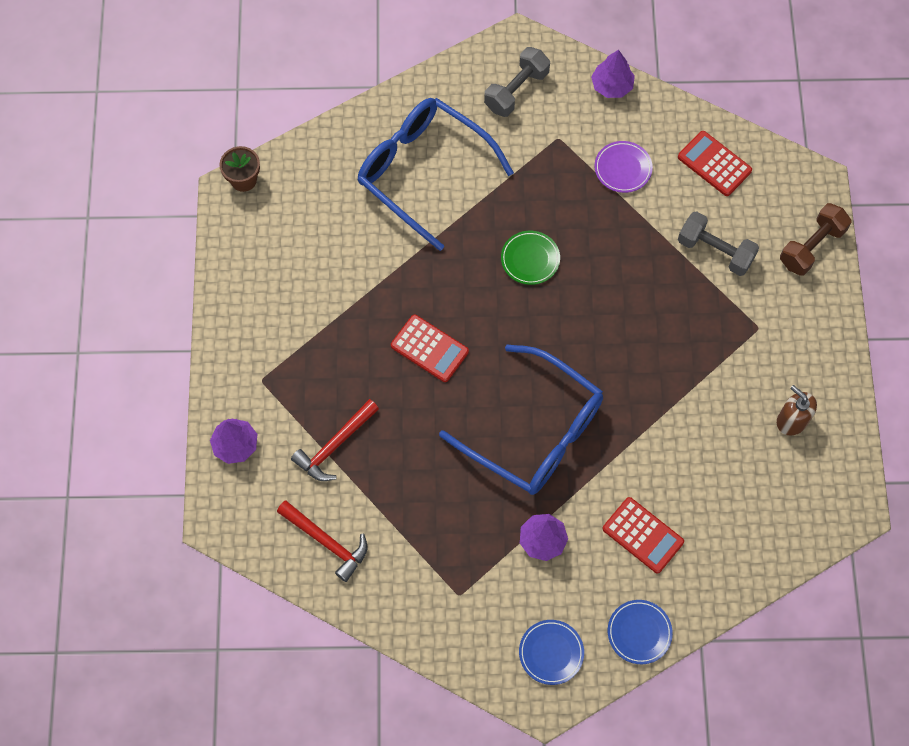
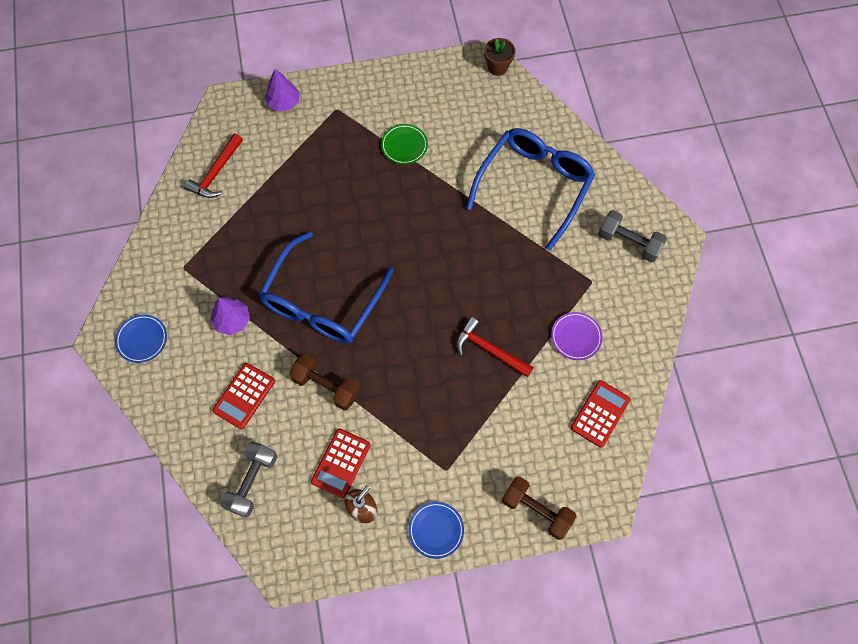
camera: 80 degrees right, 0 degrees up
(335, 445) = (291, 165): red hammer -> red hammer (489, 350)
(429, 348) = (381, 215): red calculator -> red calculator (341, 463)
(530, 259) = (473, 276): green plate -> green plate (404, 146)
(612, 86) = (655, 317): purple tree -> none
(639, 632) = (162, 403): blue plate -> blue plate (436, 530)
(644, 441) = (326, 386): none -> brown dumbbell
(715, 251) = (513, 424): grey dumbbell -> grey dumbbell (252, 482)

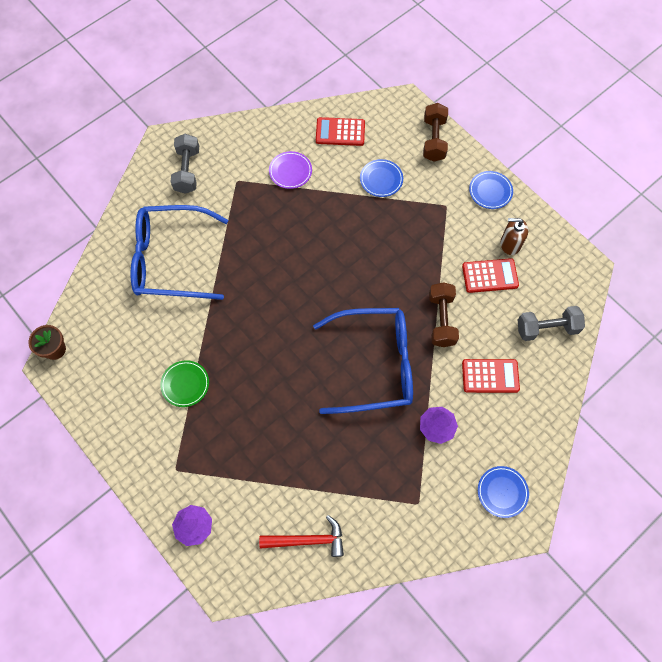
camera: 120 degrees left, 0 degrees up
(489, 350) = (337, 222): red hammer -> none
(516, 422) = (381, 179): none -> blue plate

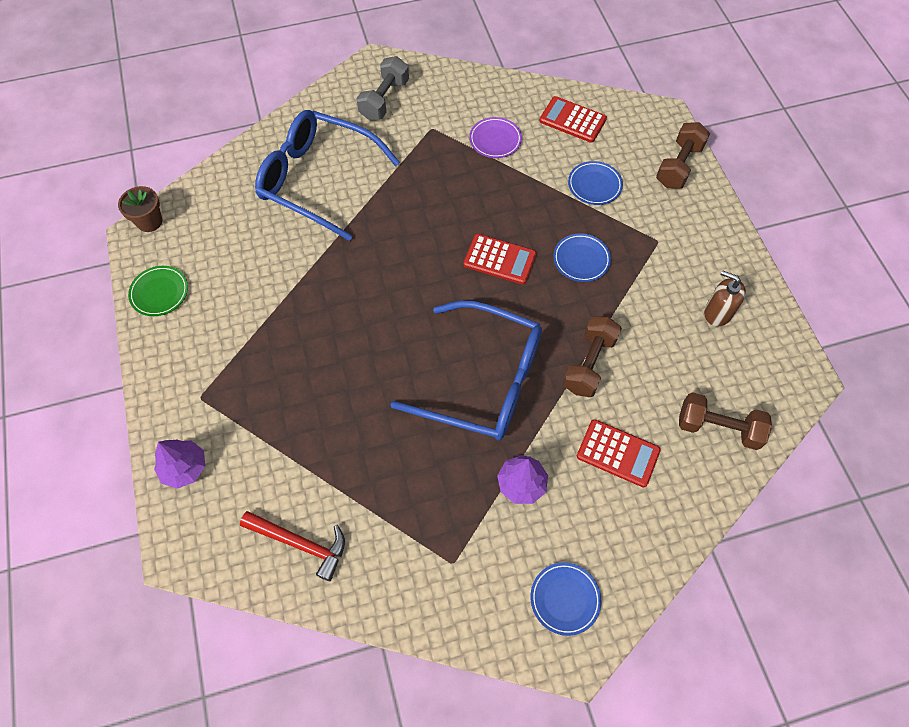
camera: 25 degrees right, 5 degrees down
(185, 384) = (261, 312): green plate -> green plate (159, 292)
(490, 191) = (721, 245): blue plate -> blue plate (581, 259)
(490, 276) = (674, 338): red calculator -> red calculator (499, 259)
(547, 328) = (718, 428): grey dumbbell -> brown dumbbell

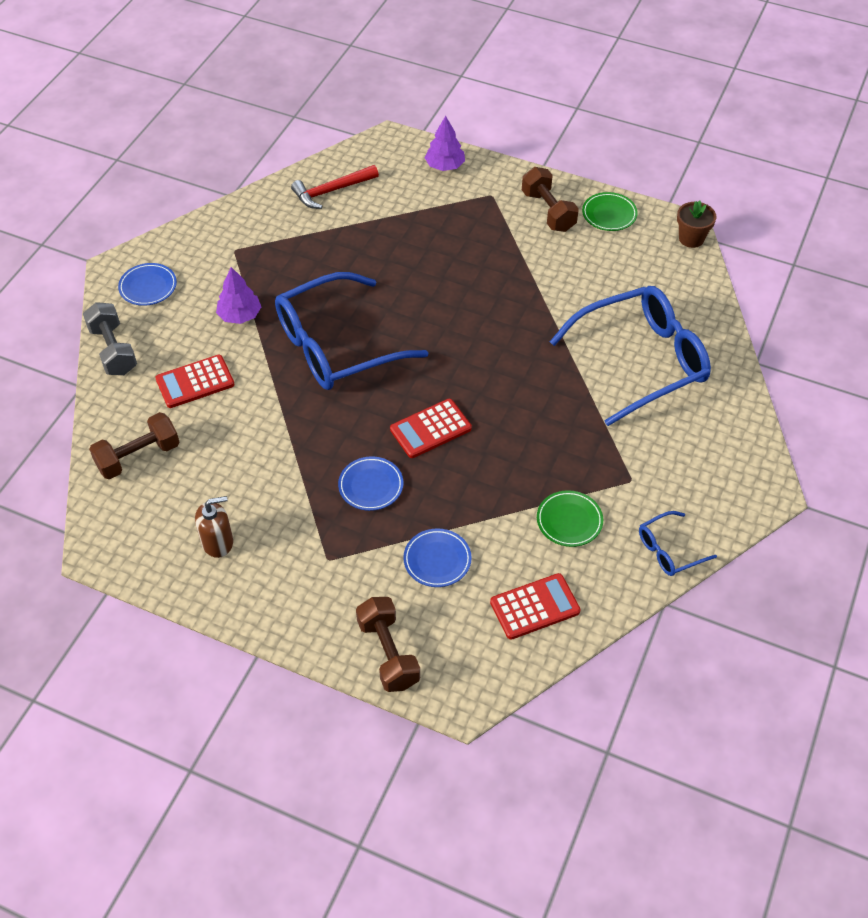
camera: 130 degrees right, 10 degrees down
(384, 99) = (705, 467): grey dumbbell -> grey dumbbell (113, 350)
(467, 84) = (669, 550): none -> blue glasses
(495, 140) = (569, 521): purple plate -> green plate
(589, 364) = (276, 418): brown dumbbell -> brown dumbbell (548, 211)

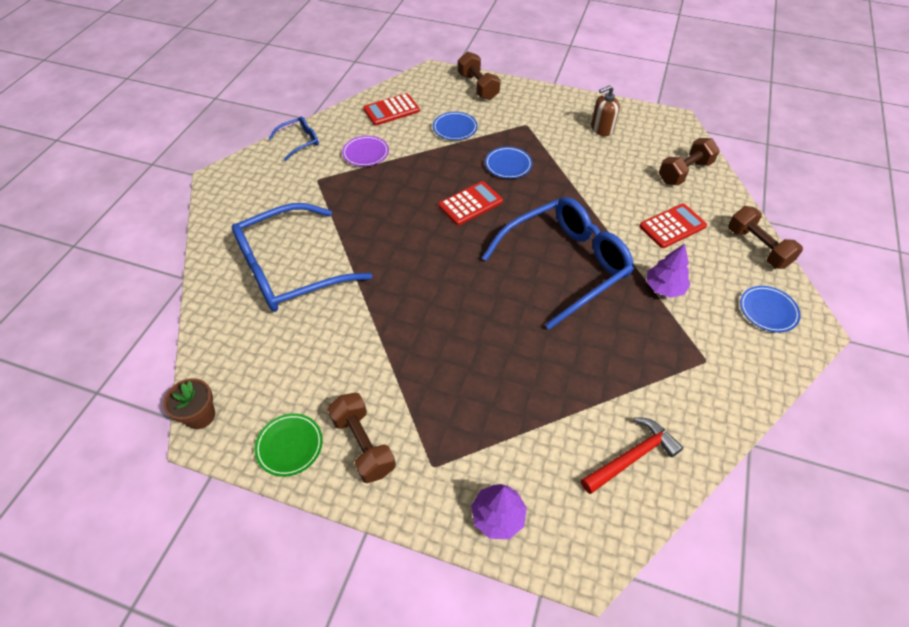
camera: 175 degrees right, 0 degrees up
(113, 350) = (757, 248): grey dumbbell -> brown dumbbell
(569, 521) = (366, 153): green plate -> purple plate

